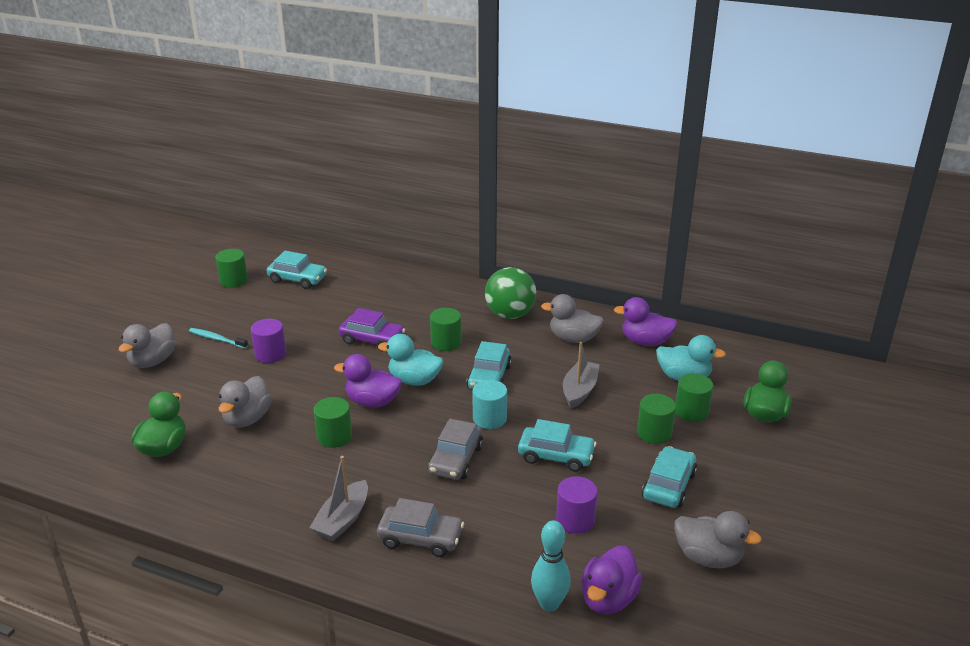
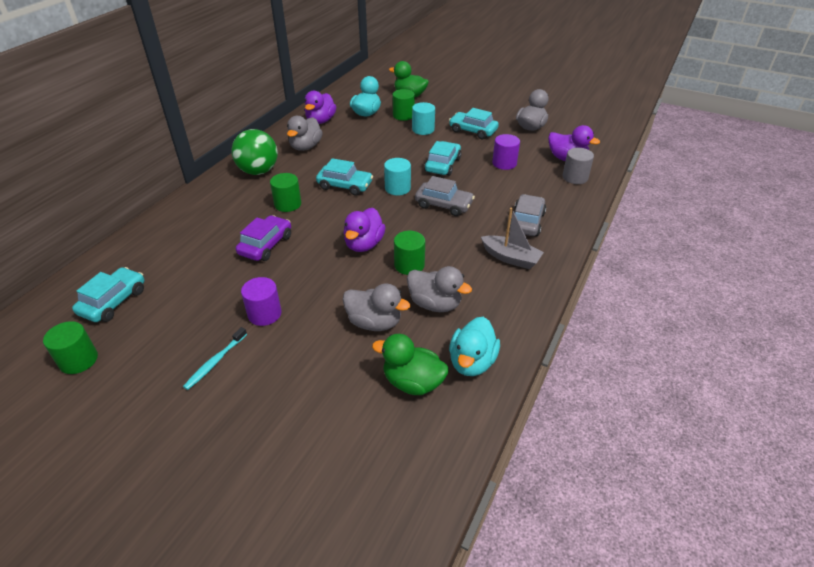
camera: 85 degrees left, 10 degrees up
(152, 361) = (242, 419): grey duck -> grey duck (435, 304)
(414, 380) = (339, 222): turquoise duck -> turquoise duck (472, 362)
(549, 604) = (575, 177): turquoise bowling pin -> grey cylinder
(579, 390) = (372, 150): grey boat -> none
(654, 433) = (423, 129): green cylinder -> turquoise cylinder

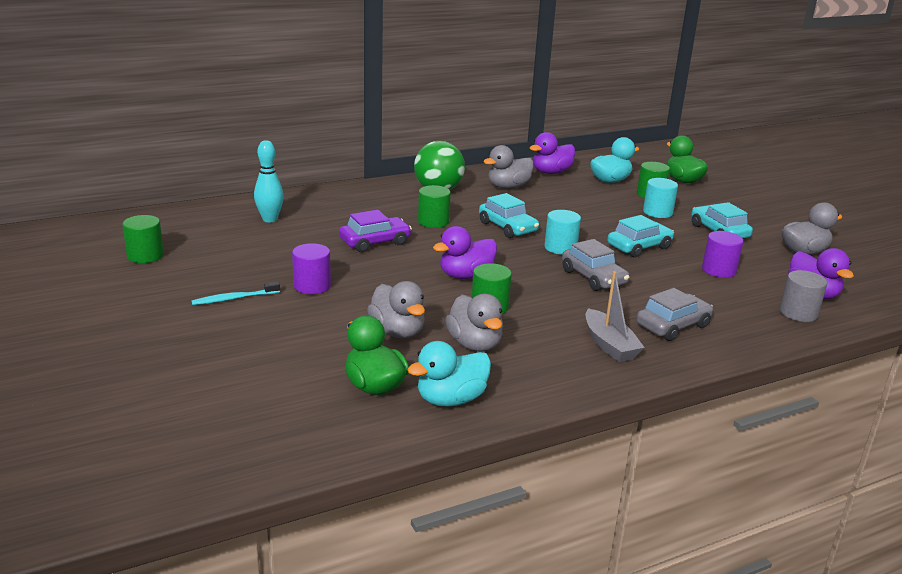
camera: 35 degrees right, 15 degrees down
(113, 301) = (211, 232): turquoise car -> none
(153, 263) = (270, 219): none -> turquoise bowling pin

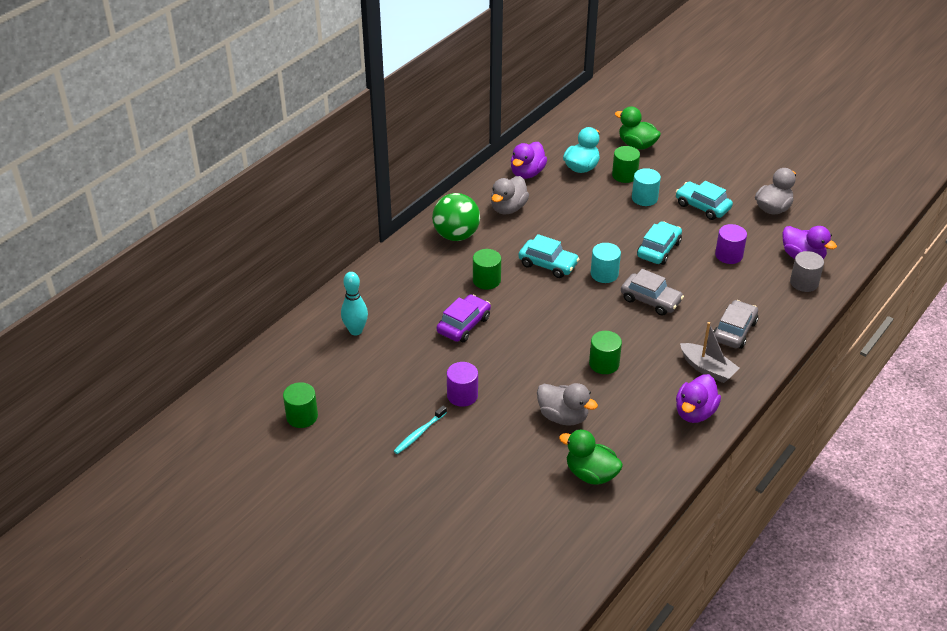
camera: 25 degrees left, 15 degrees up
(451, 399) = (647, 464): turquoise duck -> none
(466, 275) = (561, 336): purple duck -> purple duck (695, 412)
(474, 344) = (623, 406): grey duck -> none

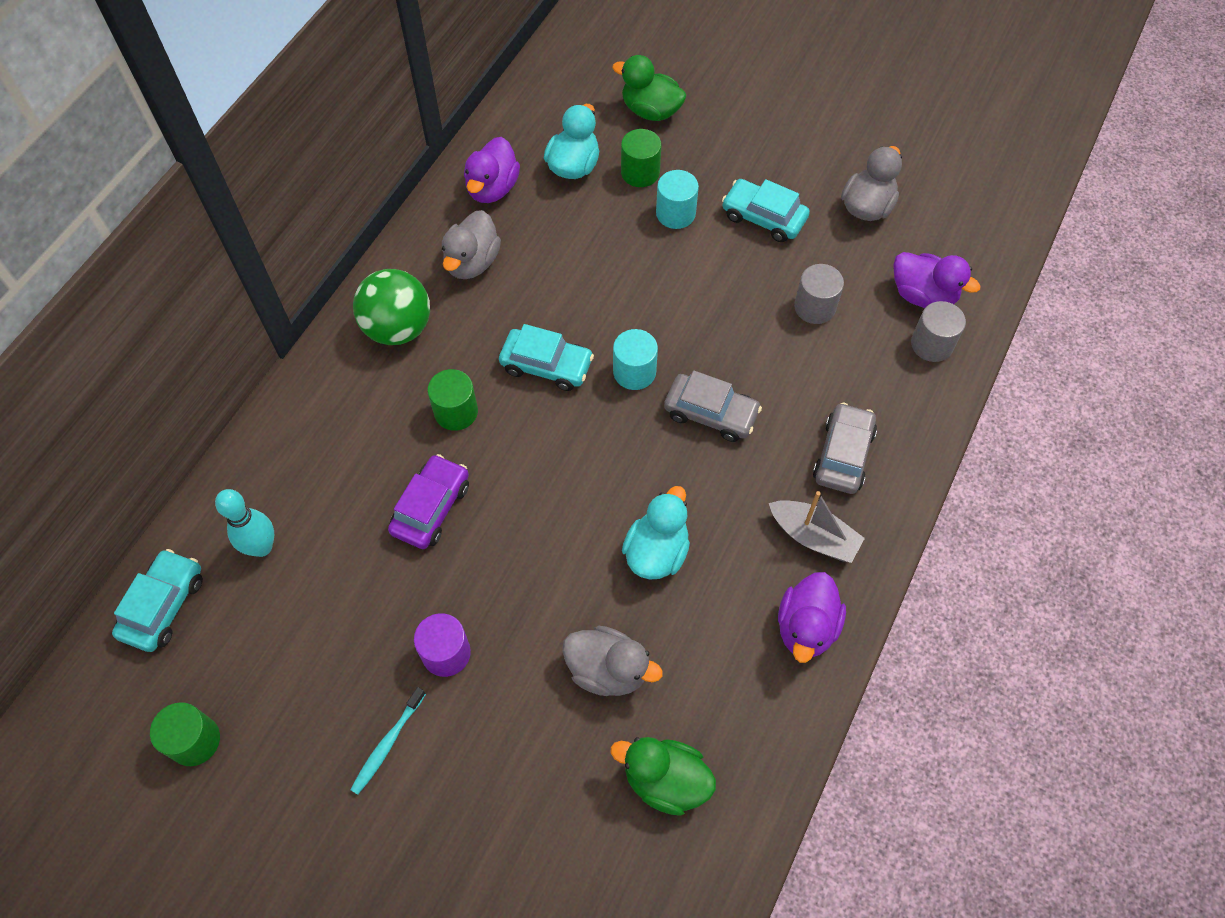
camera: 10 degrees left, 20 degrees up
(604, 364) = (656, 552): green cylinder -> turquoise duck
(658, 249) = (709, 311): turquoise car -> turquoise car (163, 605)
(728, 255) = (815, 307): purple cylinder -> grey cylinder

